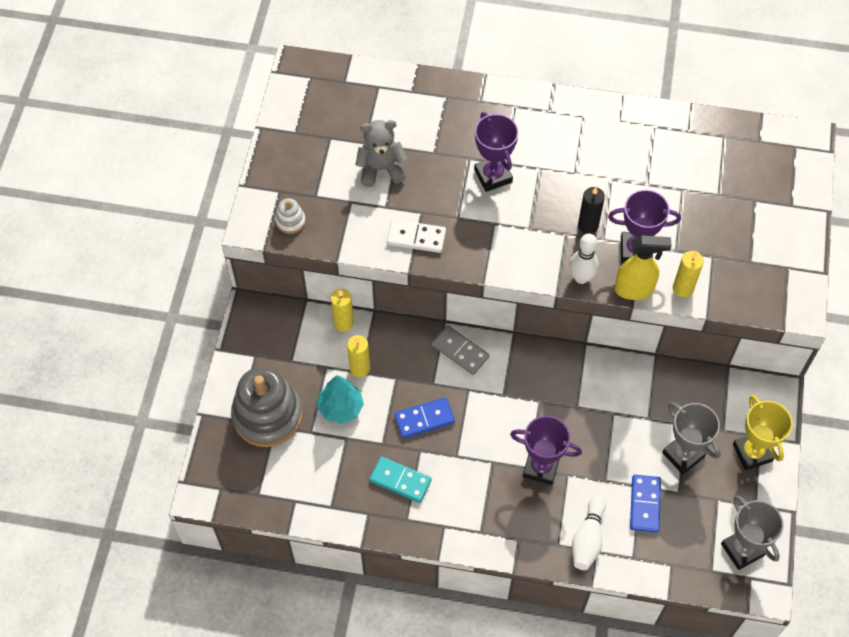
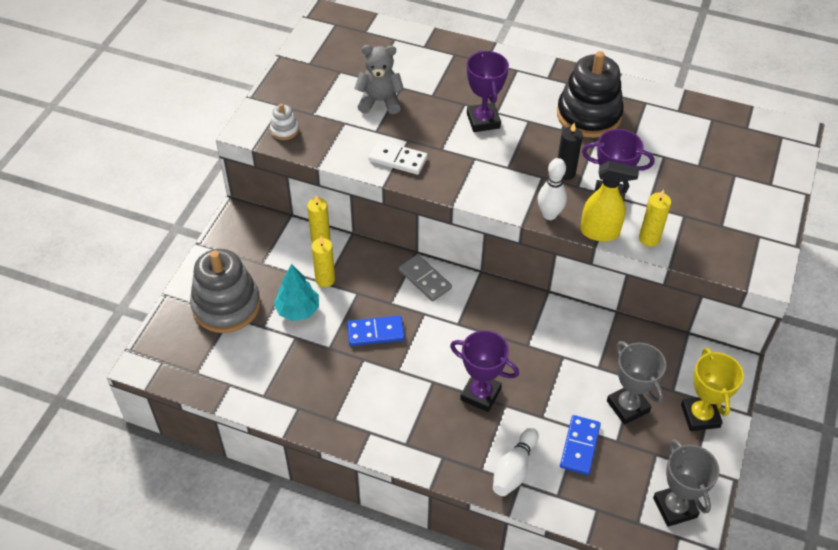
camera: 10 degrees right, 10 degrees down
(400, 480) = (337, 383): turquoise domino -> none
(599, 151) = (588, 115): none -> black stacking toy

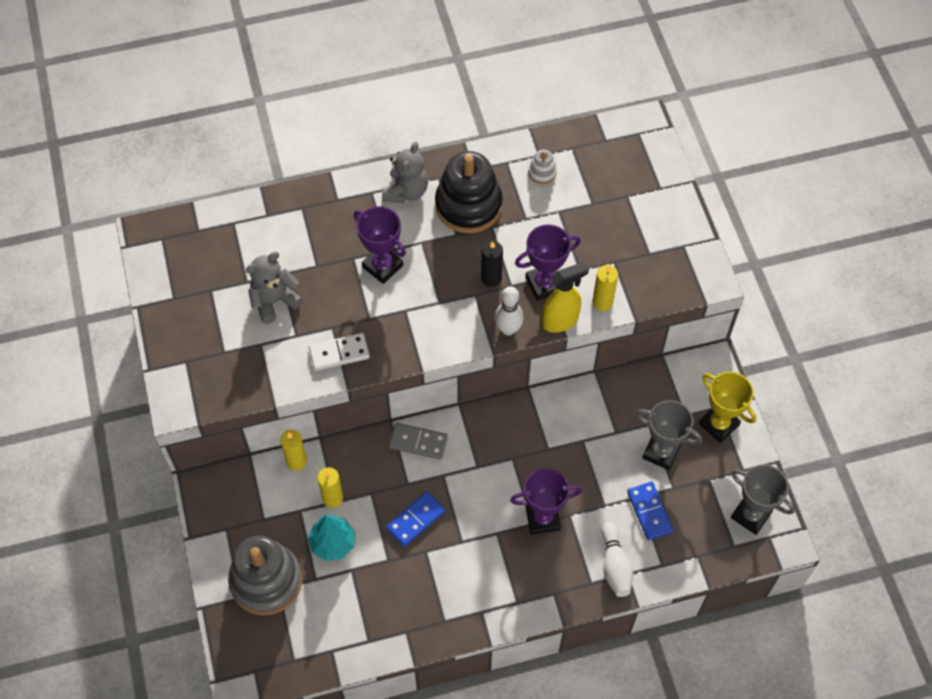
camera: 35 degrees left, 10 degrees up
(284, 130) = (211, 386): white stacking toy -> white stacking toy (542, 172)
(545, 82) = (406, 191): none -> grey teddy bear

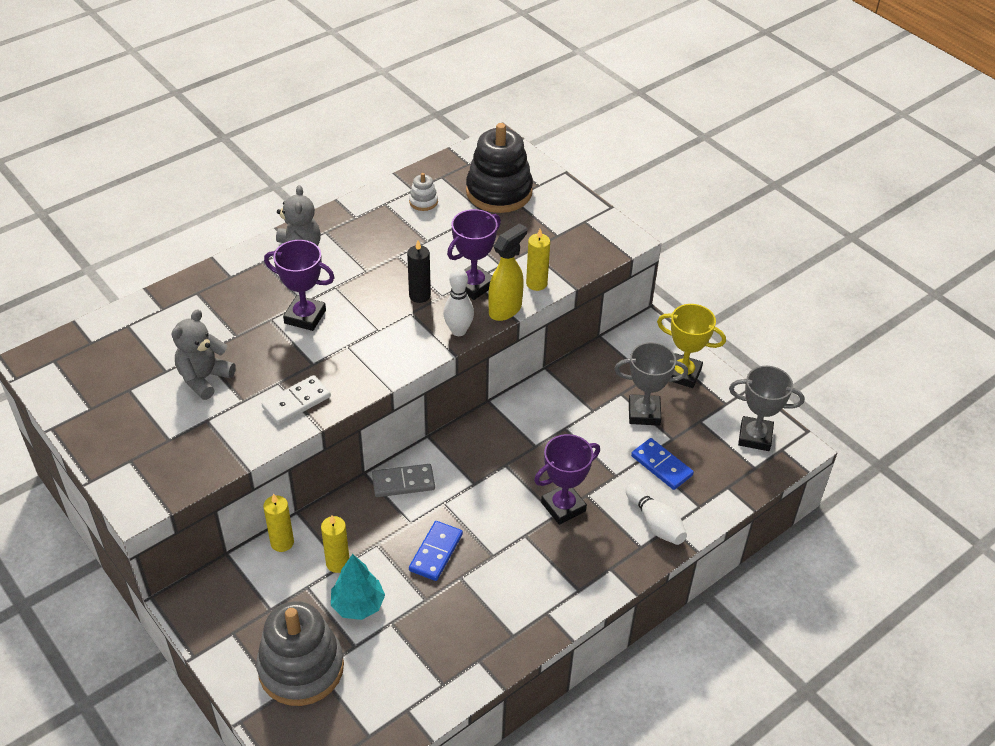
camera: 25 degrees left, 15 degrees down
(468, 205) = (366, 245): black stacking toy -> black stacking toy (499, 192)

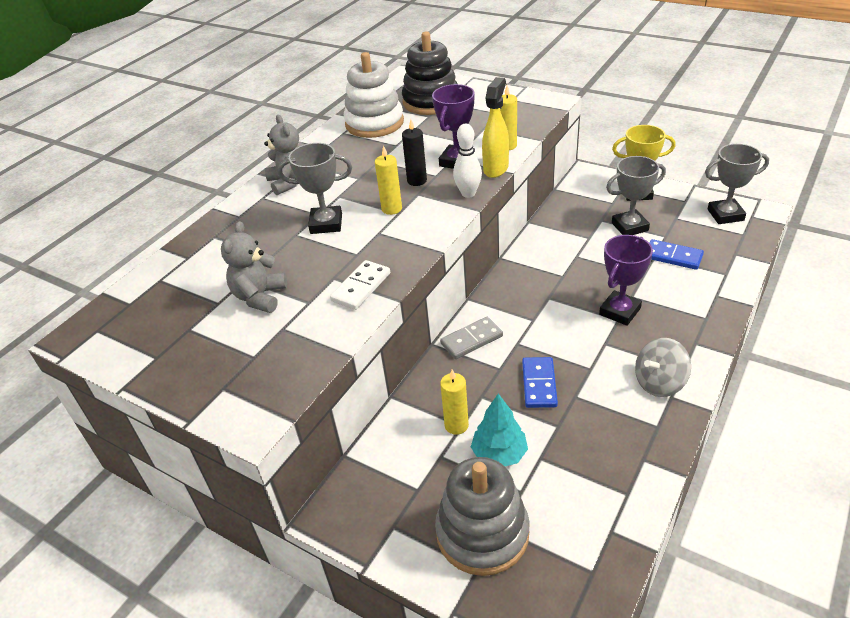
camera: 15 degrees left, 5 degrees down
(282, 542) = (392, 427): yellow candle -> yellow candle (391, 209)
(305, 317) = (326, 224): purple trophy -> grey trophy
(423, 201) = (374, 123): white stacking toy -> white stacking toy, size x2.32
(546, 594) = (659, 382): none -> grey spinning top
(655, 523) = (702, 297): white bowling pin -> none

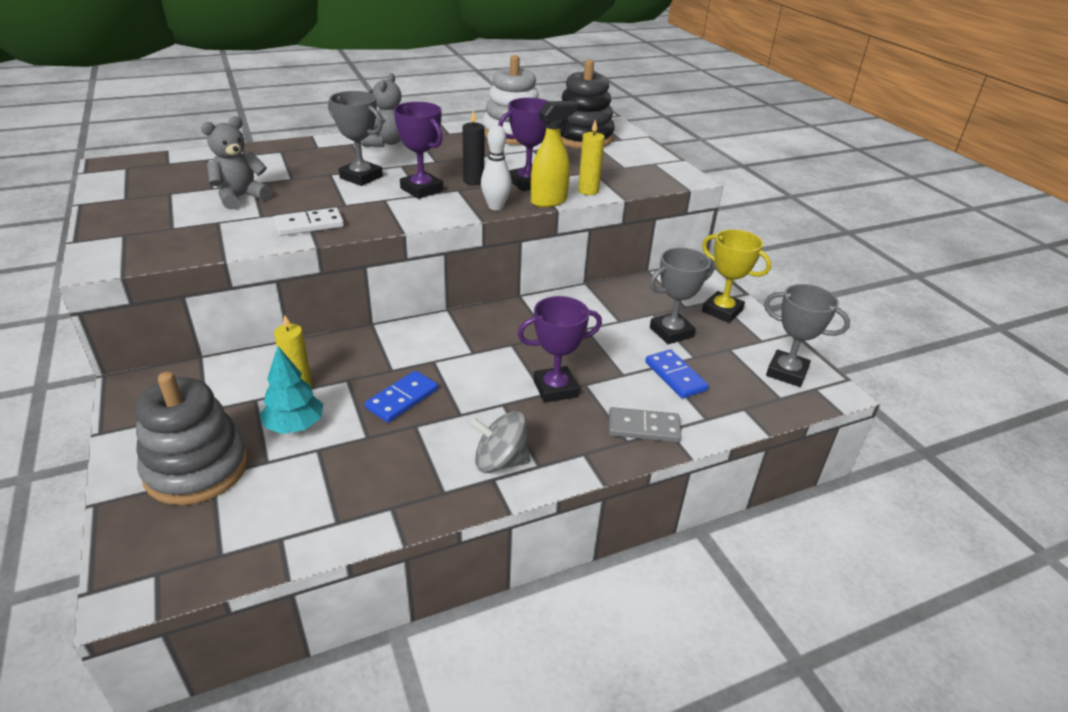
camera: 30 degrees right, 5 degrees down
(391, 209) = (422, 189): yellow candle -> purple trophy
(471, 340) = (404, 338): grey domino -> grey domino (643, 428)
(629, 227) = (671, 332): grey trophy -> grey trophy turned 45 degrees counterclockwise

